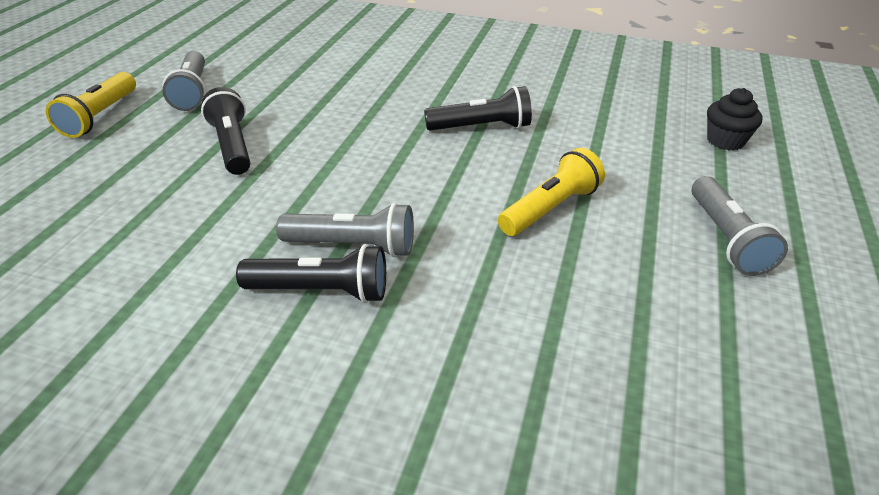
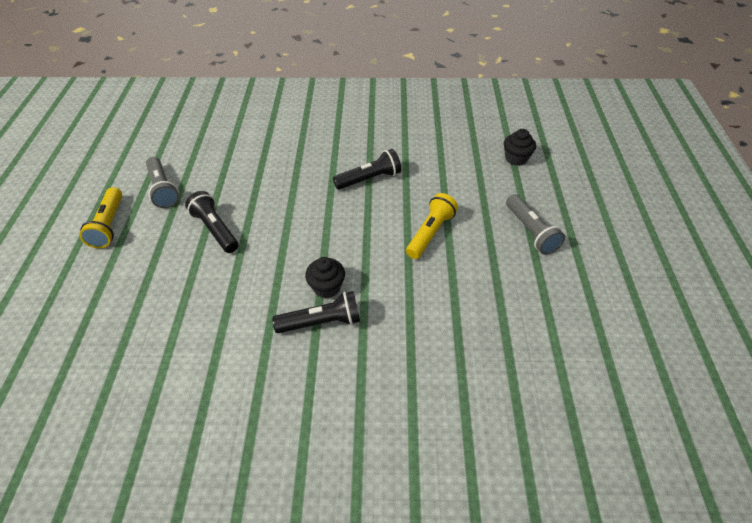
camera: 15 degrees left, 10 degrees up
(353, 246) = (327, 287): grey flashlight -> black cupcake

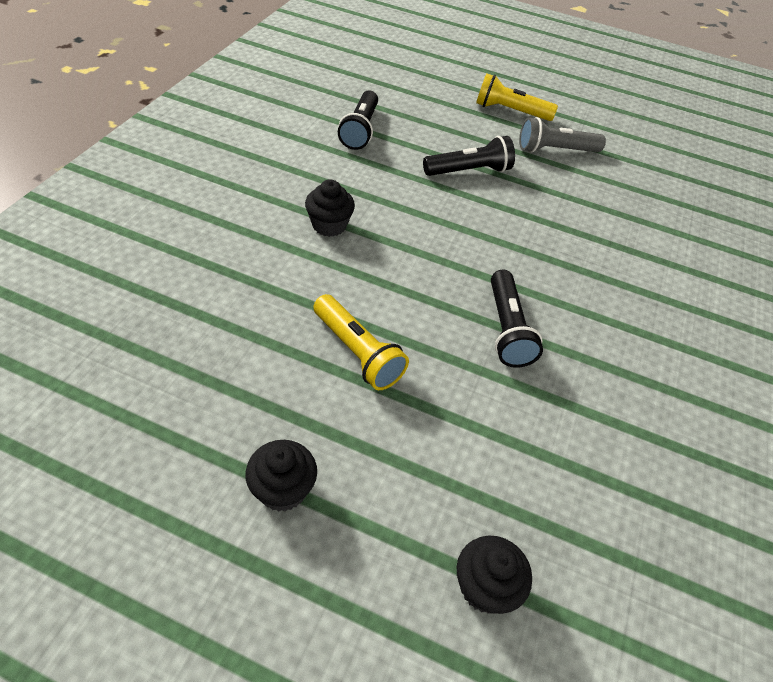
camera: 105 degrees right, 0 degrees up
(321, 322) = (285, 208): black flashlight -> black flashlight (360, 130)
(531, 231) = (283, 489): grey flashlight -> black cupcake

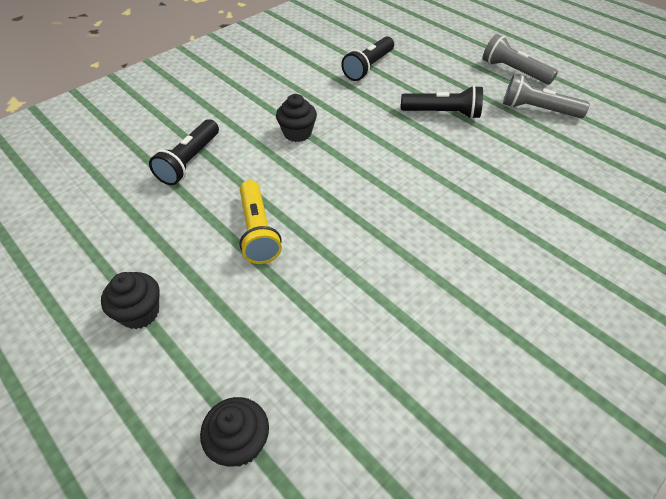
camera: 30 degrees right, 0 degrees up
(507, 329) = (394, 246): black flashlight -> black flashlight (189, 161)
(510, 111) = (514, 71): yellow flashlight -> grey flashlight

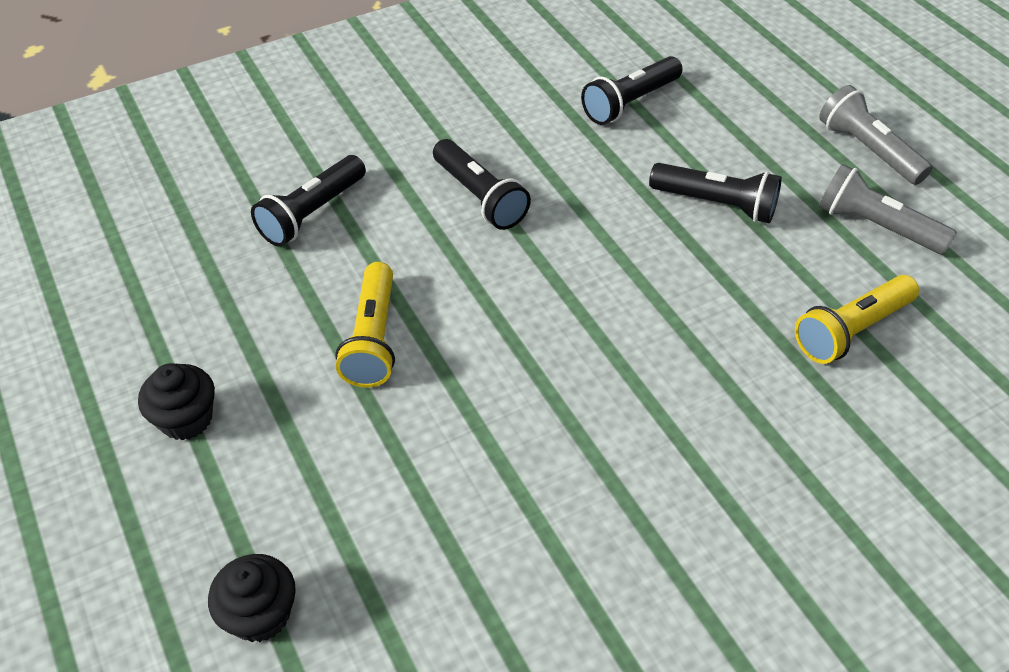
camera: 15 degrees right, 0 degrees up
(297, 133) = (480, 197): black cupcake -> black flashlight
(552, 168) = (851, 330): none -> yellow flashlight

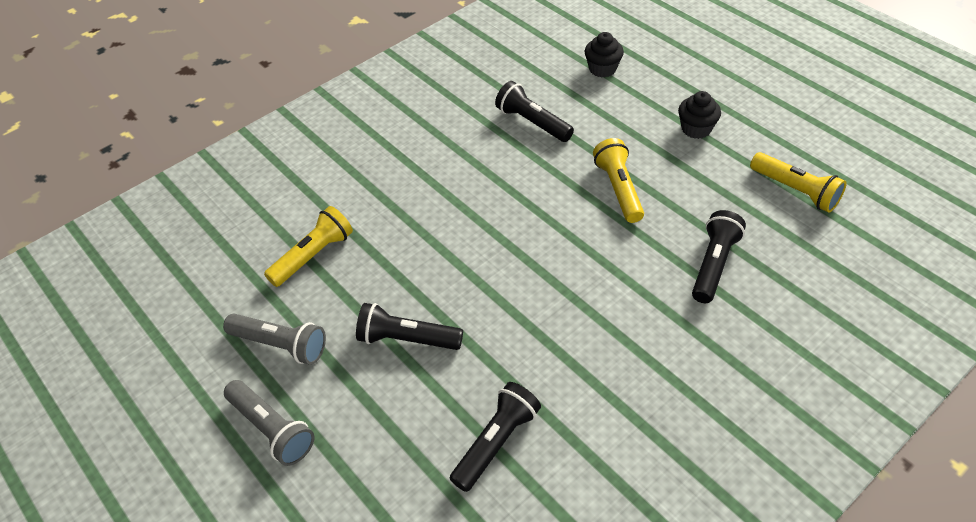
camera: 170 degrees right, 0 degrees up
(131, 283) = (795, 191): none -> yellow flashlight
(480, 197) = (595, 306): black flashlight -> black flashlight (532, 123)

